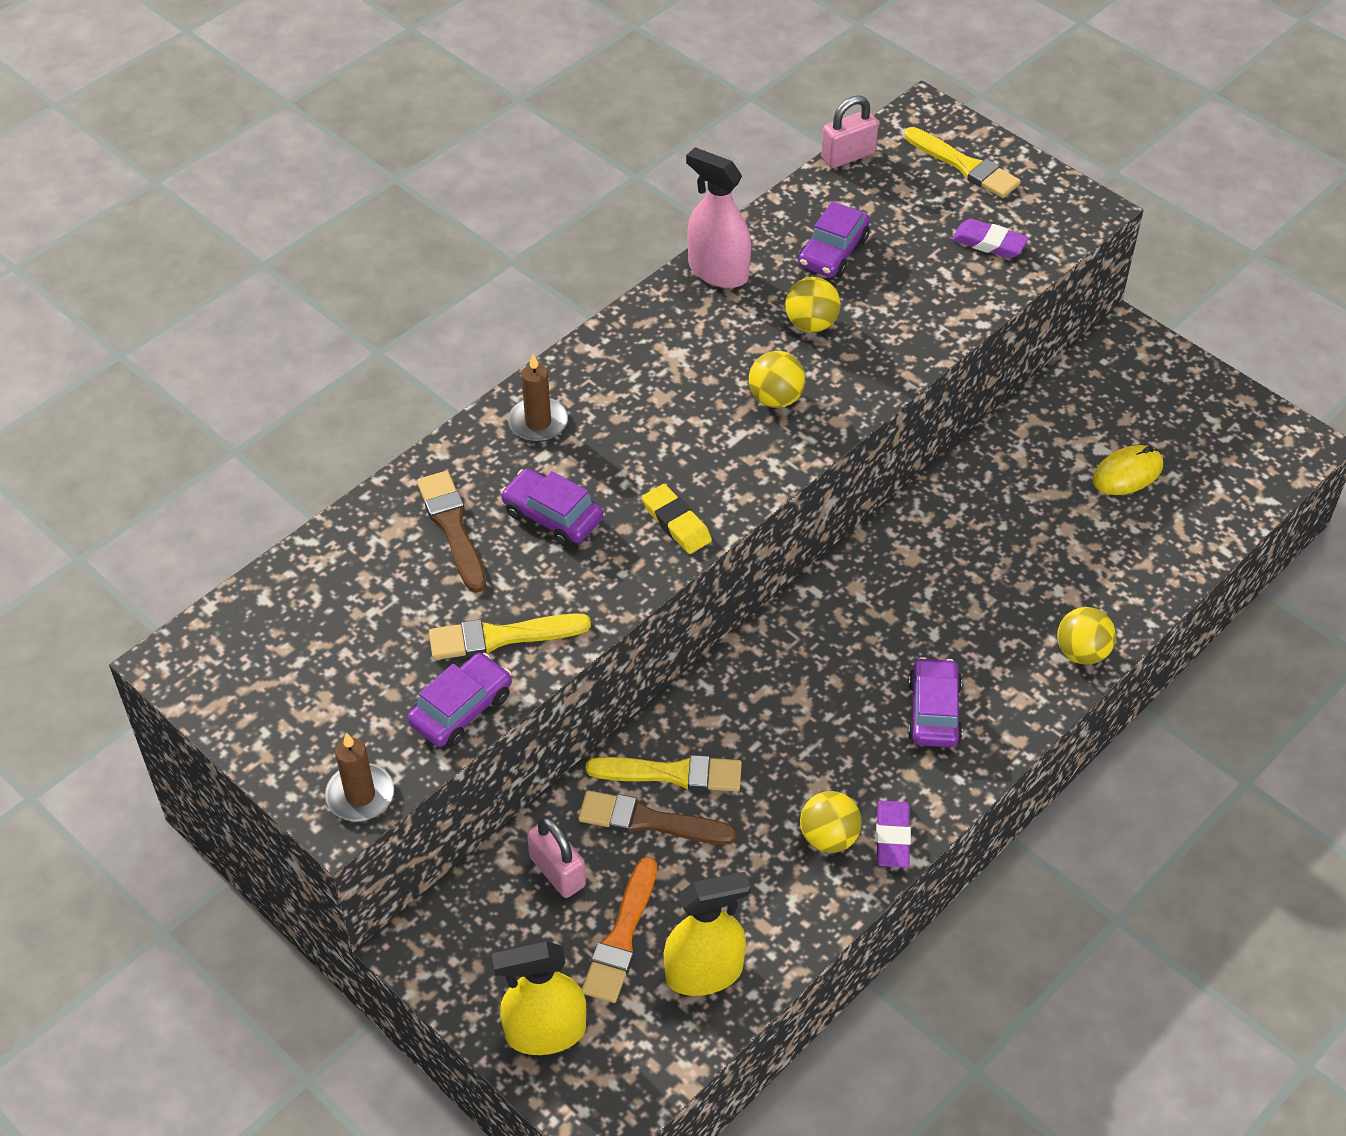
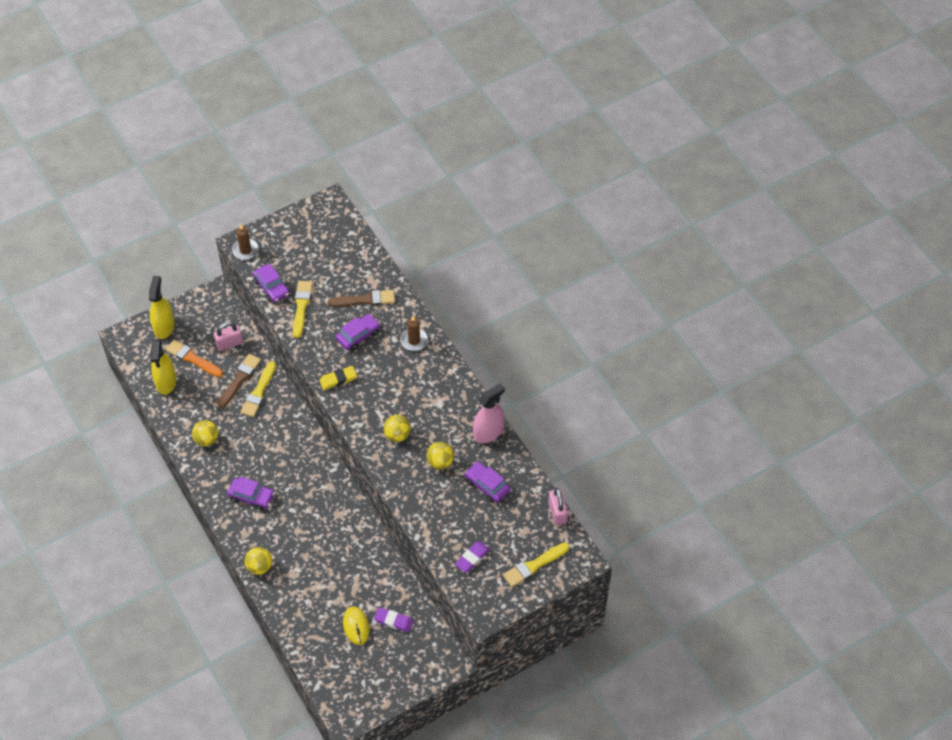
camera: 105 degrees right, 5 degrees up
(892, 837) = (197, 462): purple eraser -> purple eraser (393, 621)

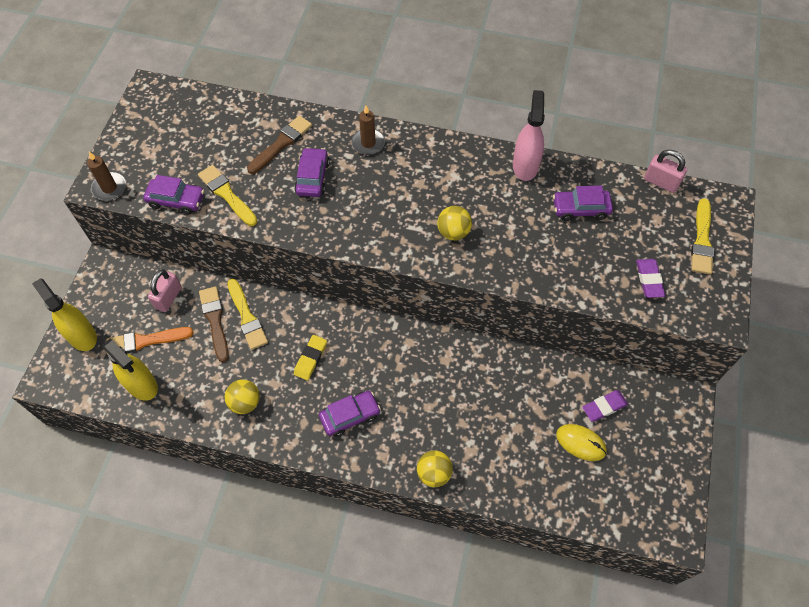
camera: 45 degrees left, 5 degrees up
(338, 379) = (340, 229): yellow eraser -> yellow eraser (310, 358)
(440, 462) = (518, 223): yellow ball -> none

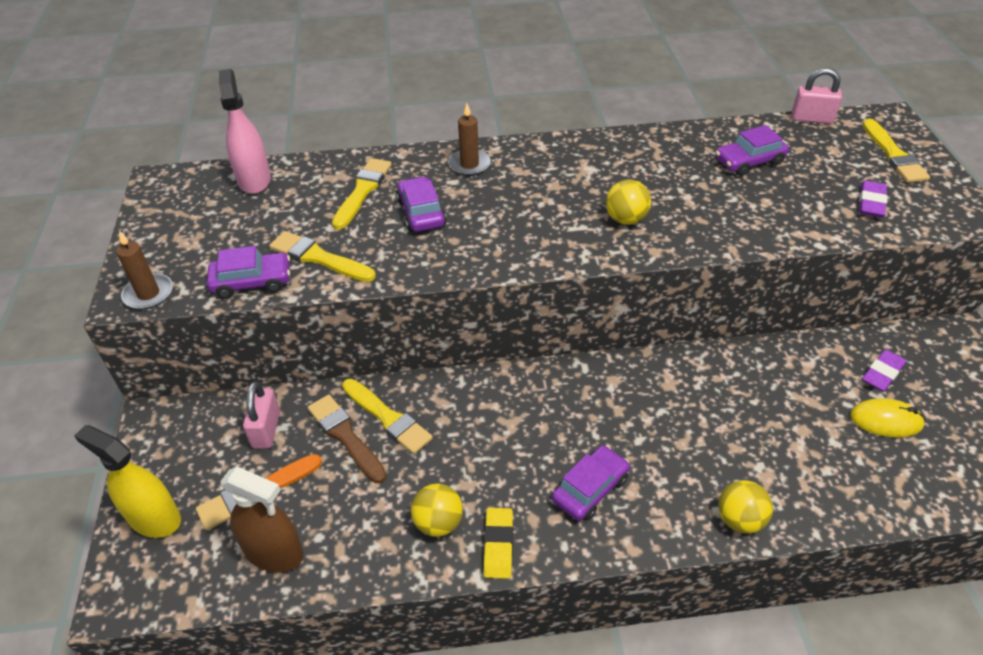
camera: 20 degrees left, 15 degrees down
(141, 385) = (274, 552): yellow spray bottle -> brown spray bottle
(281, 143) = (362, 191): brown brush -> yellow brush
(310, 358) = (499, 439): yellow eraser -> yellow eraser (498, 545)
(525, 166) = (661, 140): pink spray bottle -> pink spray bottle (254, 180)
(649, 280) = (871, 203): purple eraser -> purple eraser turned 45 degrees clockwise

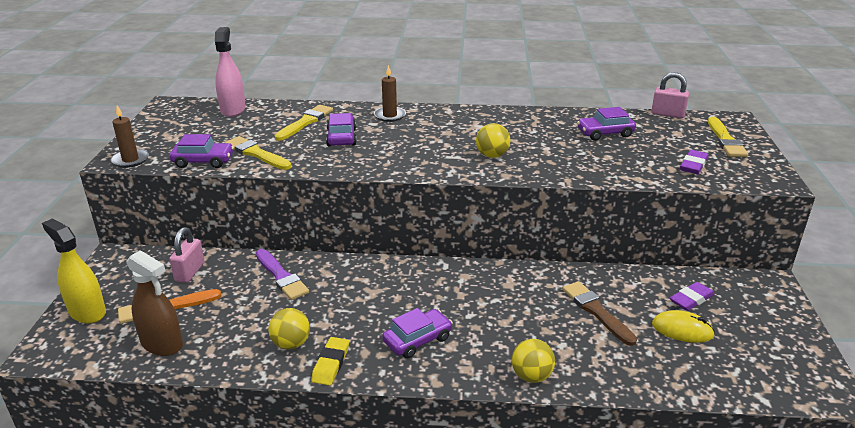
camera: 10 degrees right, 15 degrees down
(345, 436) = (245, 283): brown brush -> brown brush (596, 311)
(388, 418) = (281, 277): yellow brush -> purple brush

